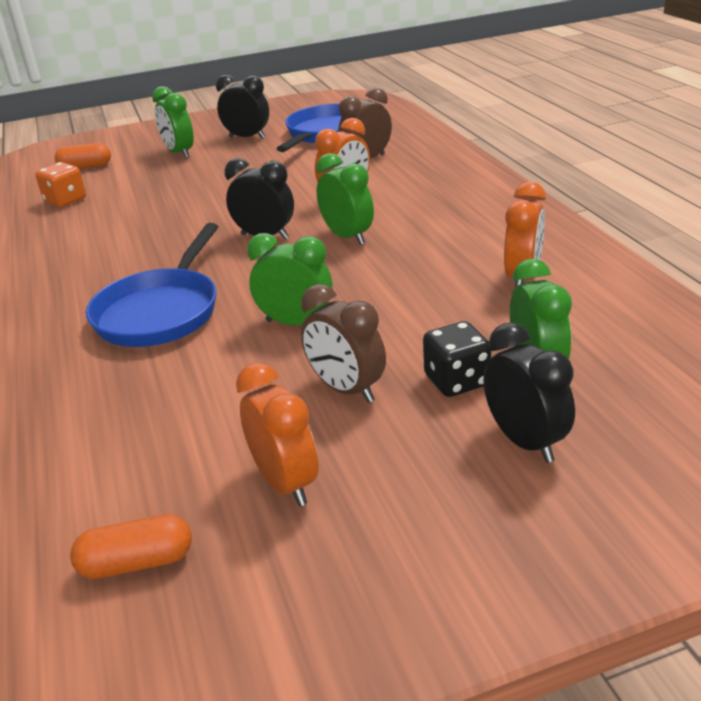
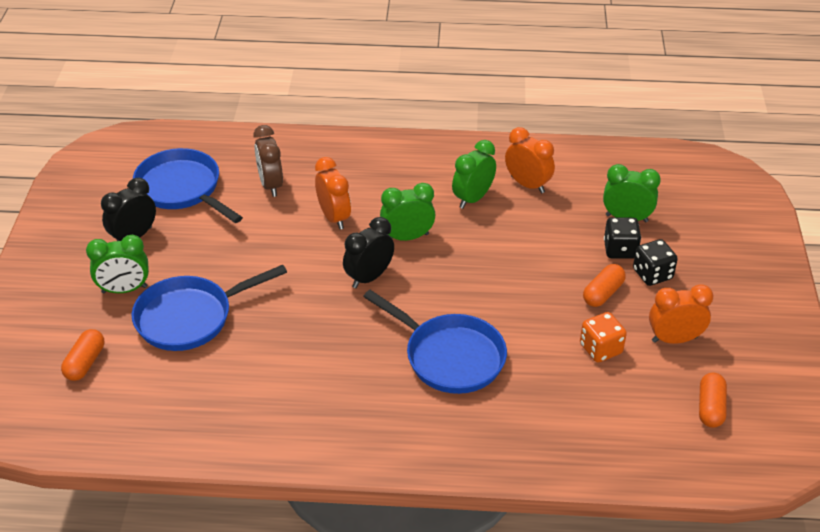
camera: 70 degrees left, 10 degrees up
(65, 201) = (169, 388): orange dice -> orange dice (600, 349)
(158, 183) = (190, 317): none -> blue pan
(296, 323) = (513, 294): green clock -> green clock (473, 198)
(346, 389) = (603, 293): brown clock -> orange capsule
(425, 424) = (652, 274): none -> black dice
(525, 441) = (684, 246): black clock -> none

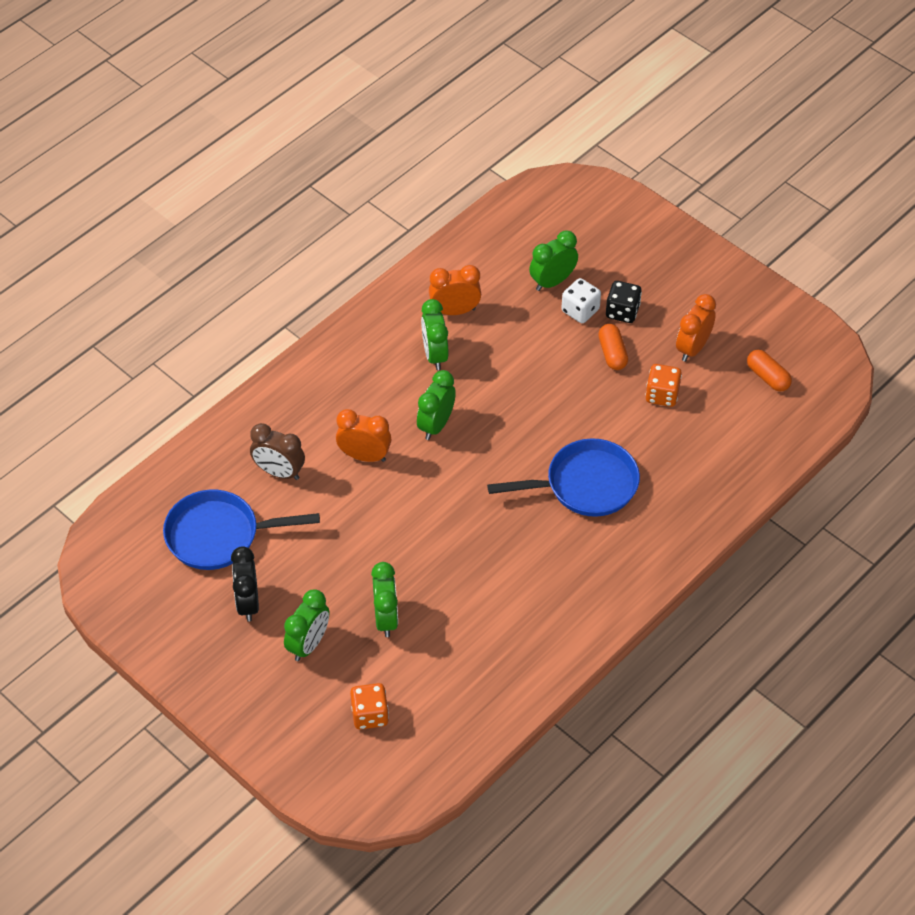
camera: 50 degrees left, 10 degrees up
(85, 363) = (370, 715): orange capsule -> orange dice
(190, 317) = (386, 618): blue pan -> green clock
(369, 277) = (456, 478): black clock -> none
(620, 250) = (580, 310): black dice -> white dice

